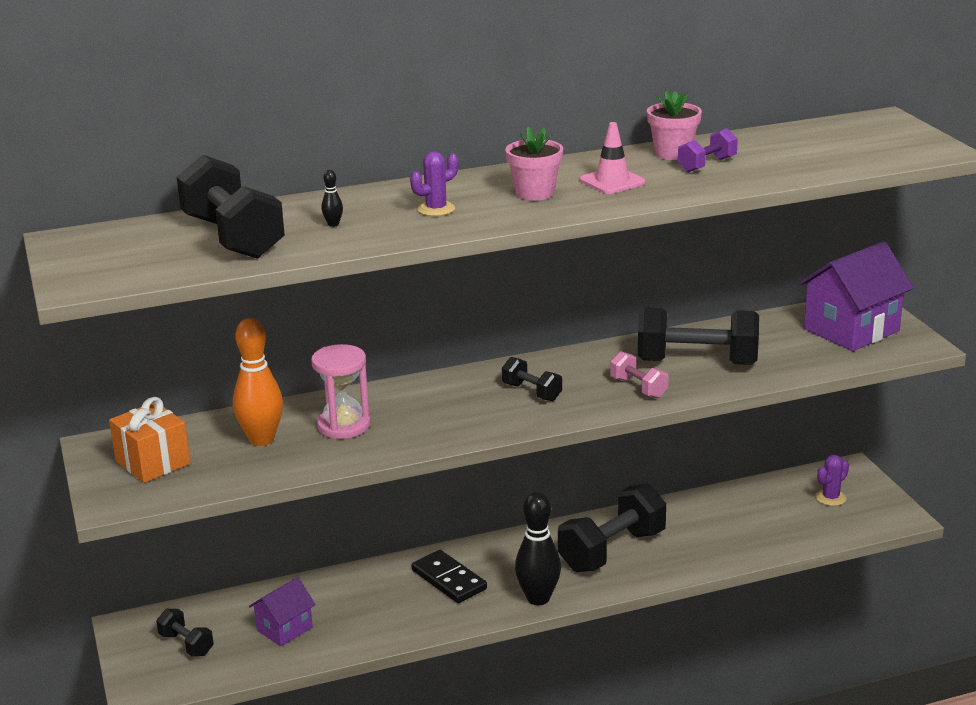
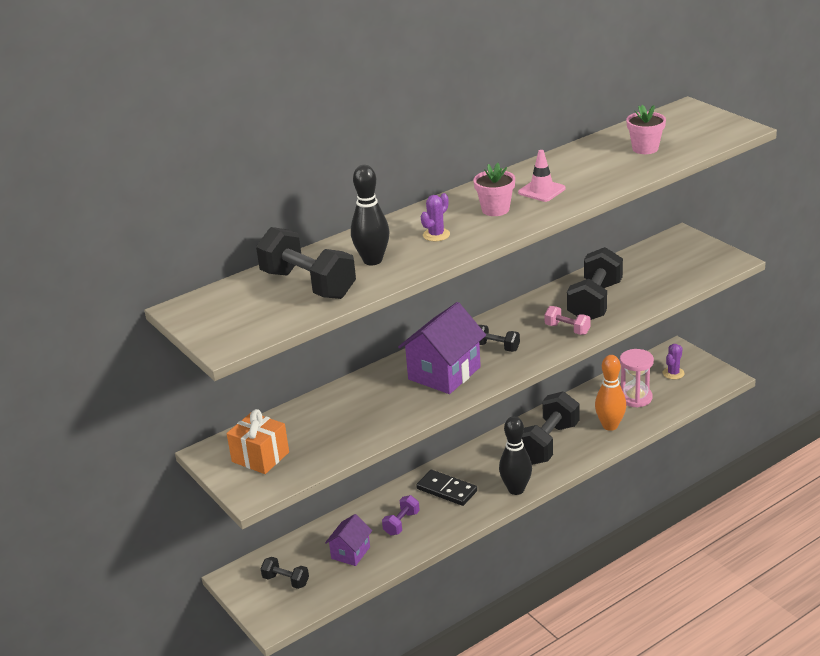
camera: 15 degrees left, 5 degrees up
(261, 439) = (328, 422): orange bowling pin -> orange bowling pin (610, 426)
(333, 224) = (372, 260): black bowling pin -> black bowling pin, size x2.45
(344, 425) = (380, 399): pink hourglass -> pink hourglass (635, 398)
(673, 153) = (566, 160): pink flower pot -> pink flower pot (645, 148)
(697, 362) = (595, 302): black dumbbell -> black dumbbell turned 60 degrees counterclockwise
(707, 165) = (596, 166): purple dumbbell -> purple dumbbell (401, 523)
(851, 330) = (683, 257): purple house -> purple house (444, 373)

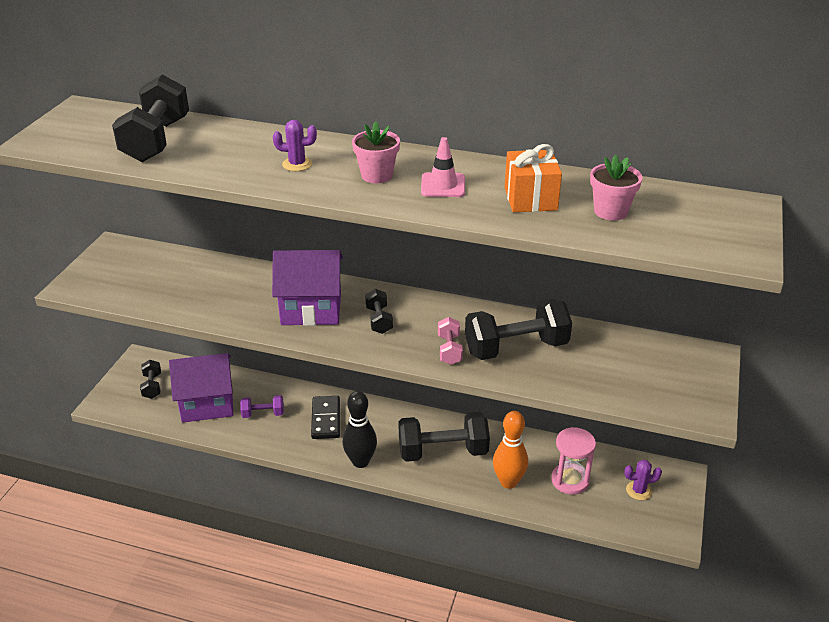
camera: 50 degrees right, 5 degrees up
(260, 457) = (121, 270): orange gift -> orange gift (530, 199)
(350, 553) = (207, 403): purple house -> purple house, size x1.78
(372, 260) = (222, 152): black bowling pin -> none

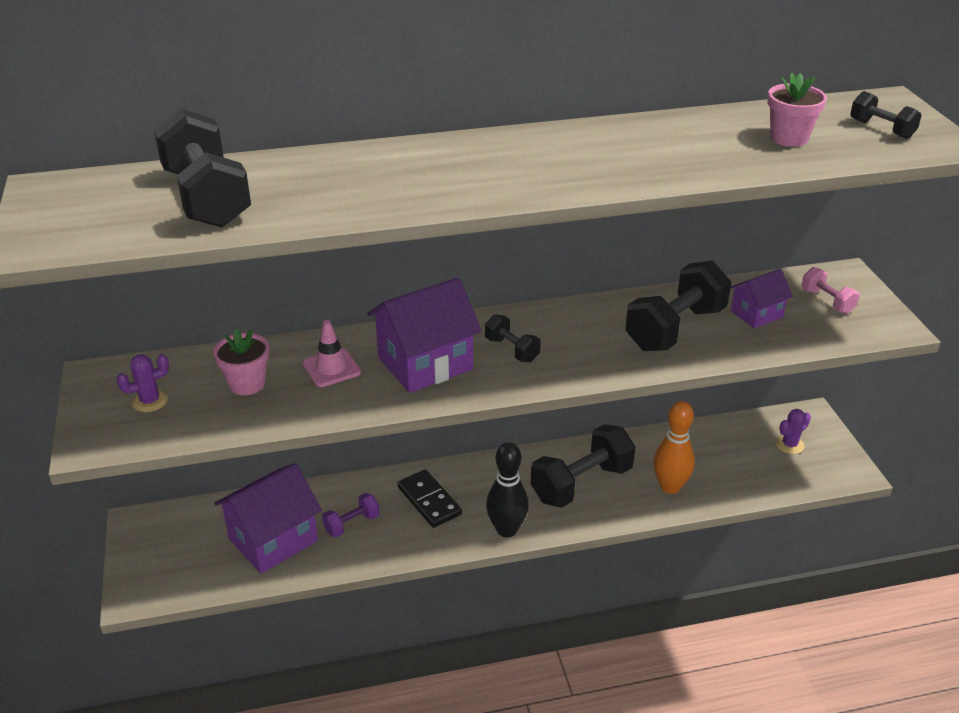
camera: 30 degrees left, 0 degrees up
(152, 386) = (183, 548): black dumbbell -> black dumbbell (881, 129)
(297, 164) = (418, 178): purple cactus -> purple cactus (150, 401)
(377, 175) = (522, 166): pink flower pot -> pink flower pot (247, 384)
(443, 185) = (603, 157): pink traffic cone -> pink traffic cone (331, 368)
(449, 350) = (614, 354): pink dumbbell -> pink dumbbell (827, 301)
(530, 199) = (703, 147): orange gift -> none
(570, 480) = (723, 461): pink hourglass -> none
(595, 360) = (756, 314): none -> purple house

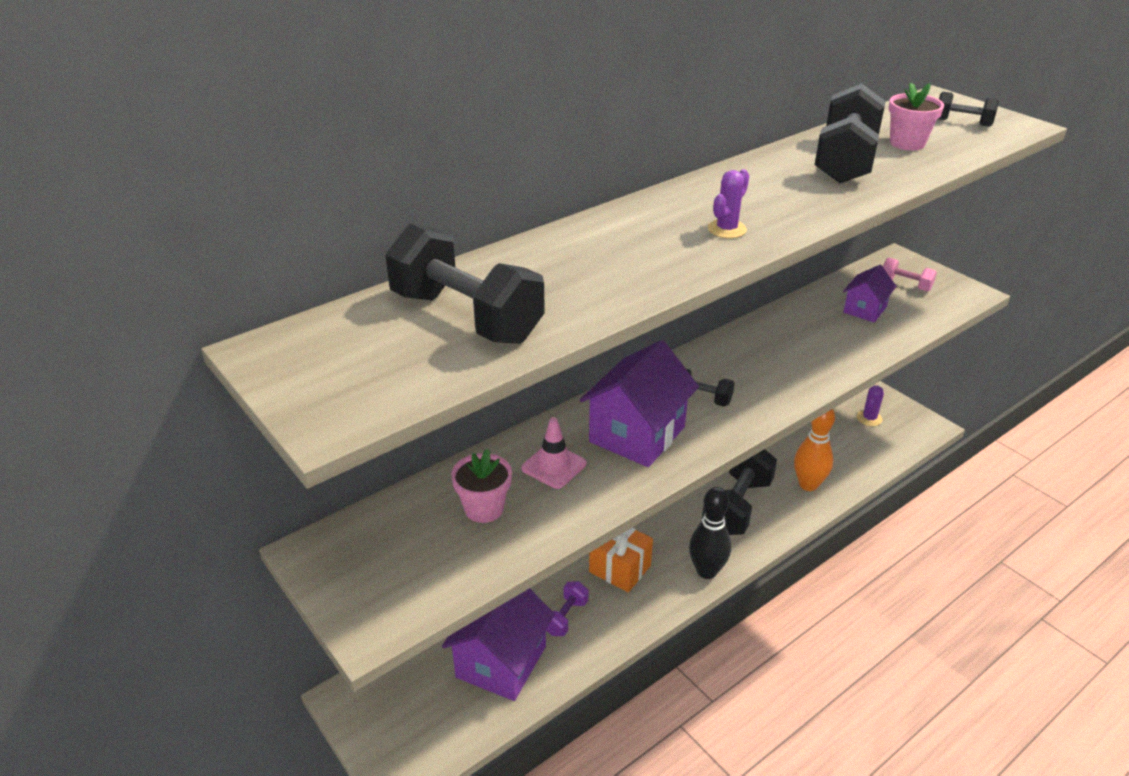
camera: 25 degrees left, 0 degrees up
(150, 401) = (397, 560): purple cactus -> purple cactus (727, 229)
(429, 501) = (620, 568): black domino -> orange gift
(675, 328) = (815, 340): black dumbbell -> black dumbbell (845, 161)

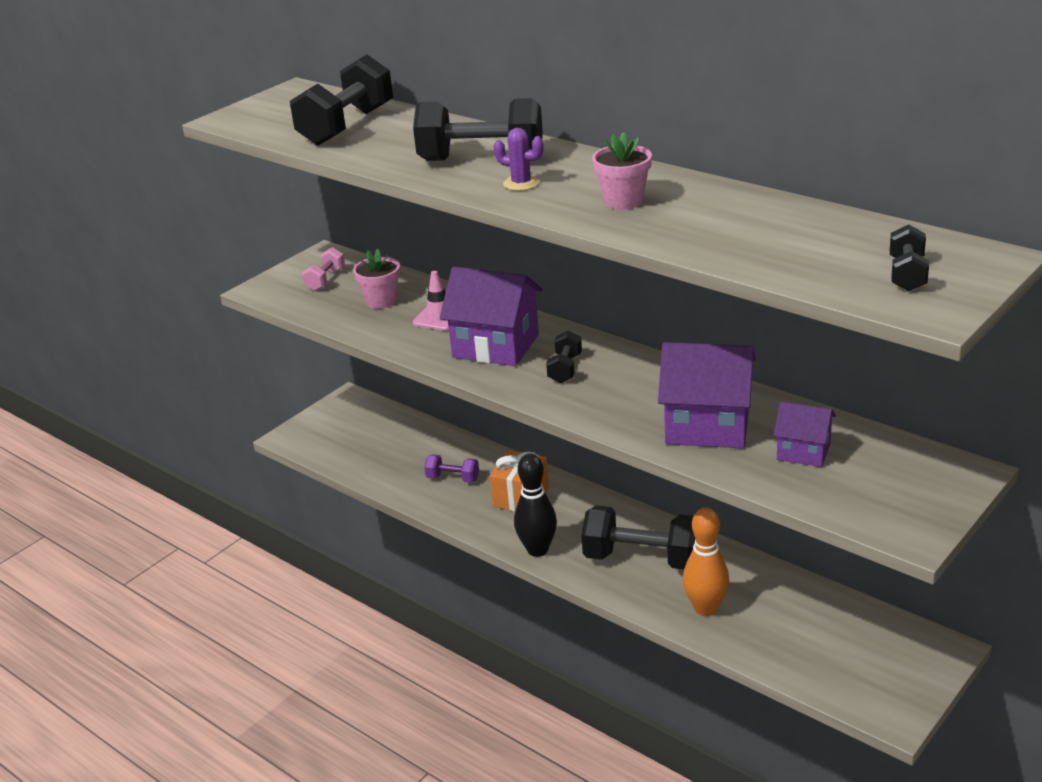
camera: 80 degrees right, 5 degrees down
(501, 661) = (397, 457): purple house -> purple house (707, 426)
(845, 161) = (718, 218): black dumbbell -> black dumbbell (481, 159)
(869, 418) = (874, 654): purple cactus -> none
(905, 285) = (893, 480): pink dumbbell -> pink dumbbell (325, 280)
(907, 143) = (800, 245): pink flower pot -> pink flower pot (623, 201)

